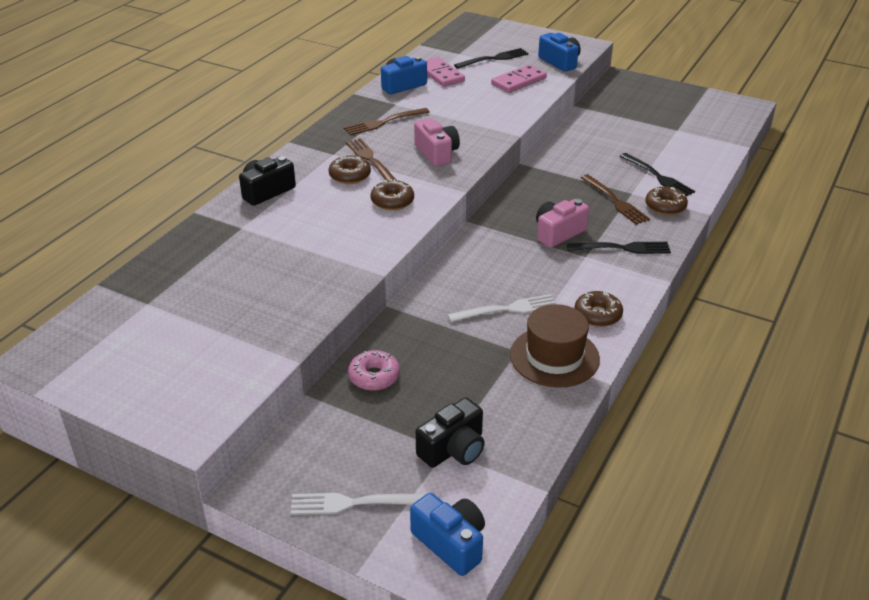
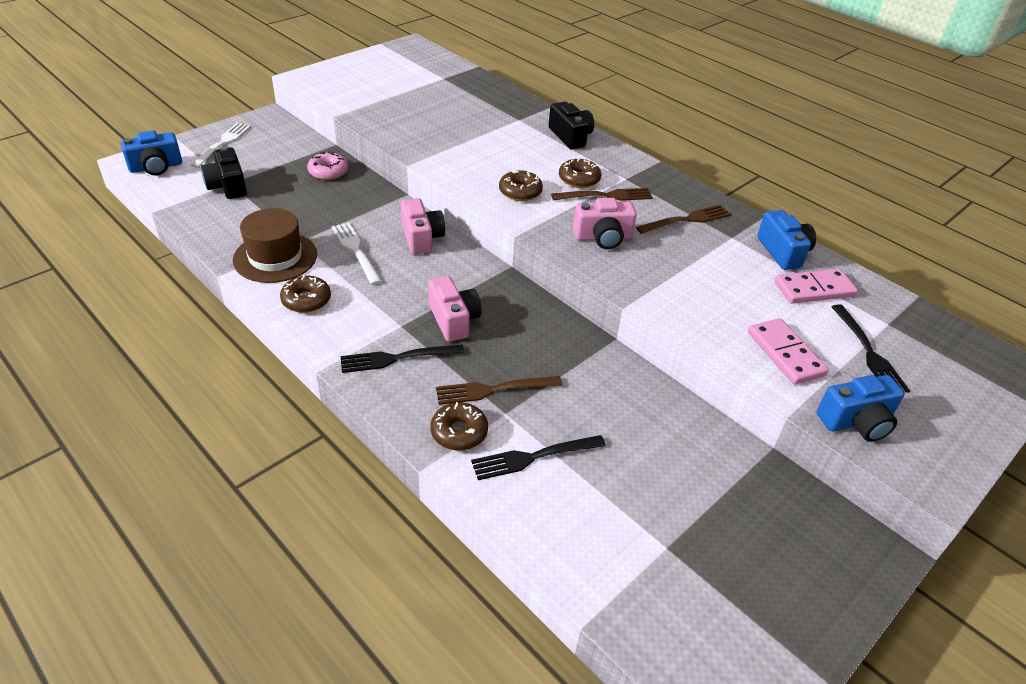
camera: 105 degrees right, 5 degrees up
(384, 122) = (686, 220): brown fork -> brown fork turned 75 degrees clockwise
(459, 276) = (421, 238): none -> pink camera
(507, 309) = (356, 251): white fork -> white fork turned 150 degrees clockwise
(622, 248) = (397, 358): black fork -> black fork turned 60 degrees clockwise

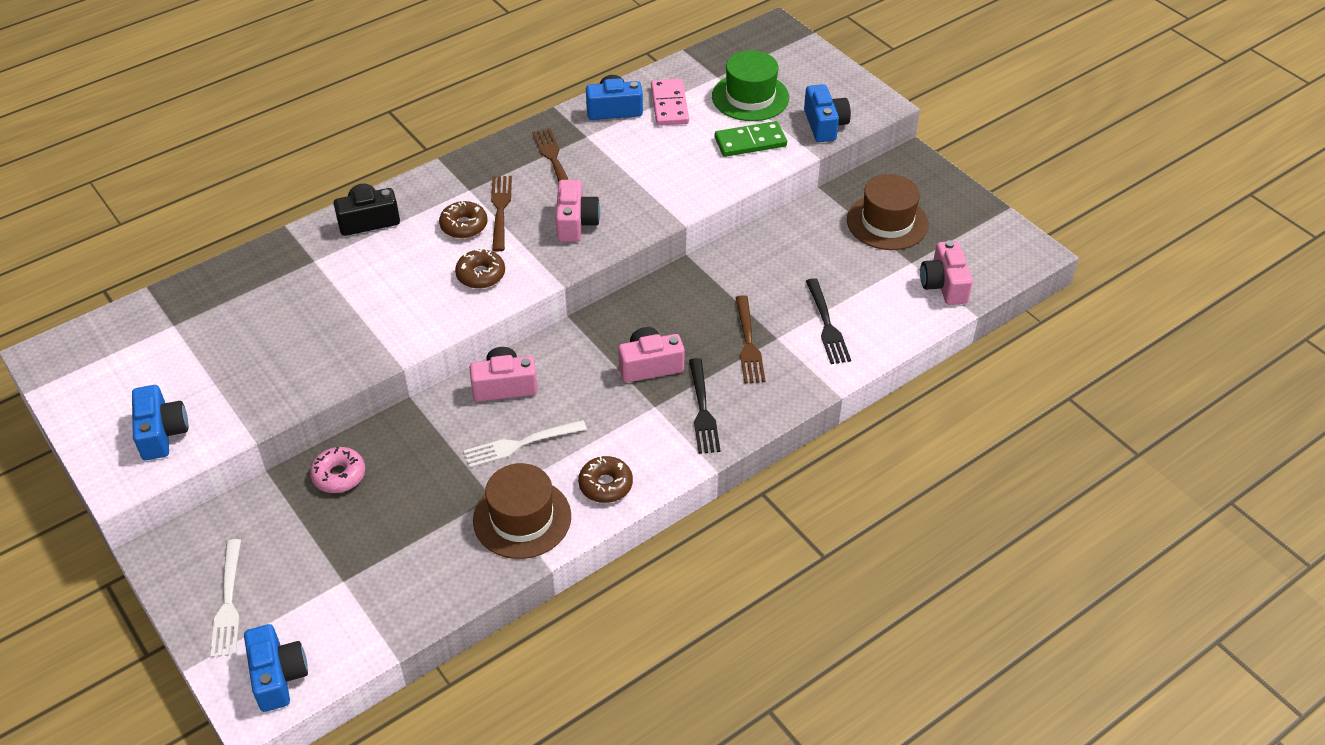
camera: 80 degrees left, 5 degrees up
(222, 143) = (228, 602): white fork -> white fork turned 120 degrees counterclockwise
(227, 186) = (351, 583): black camera -> none
(344, 85) = (162, 433): none -> blue camera
(459, 432) = (798, 370): brown donut -> none
(633, 586) = (944, 285): none -> pink camera
(735, 521) = (887, 222): none -> brown hat
(785, 354) = (750, 142): pink domino -> green domino
(868, 352) = (750, 97): black fork -> green hat

